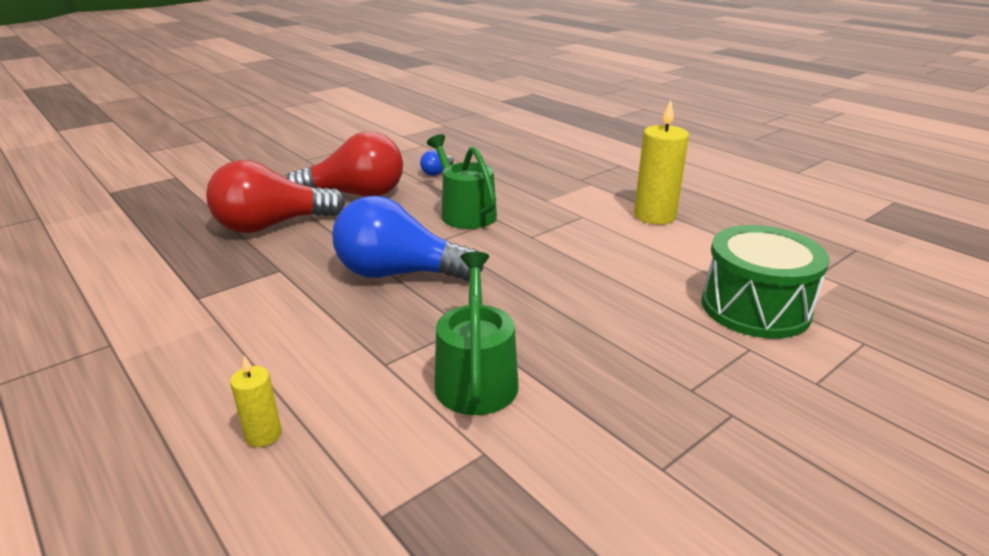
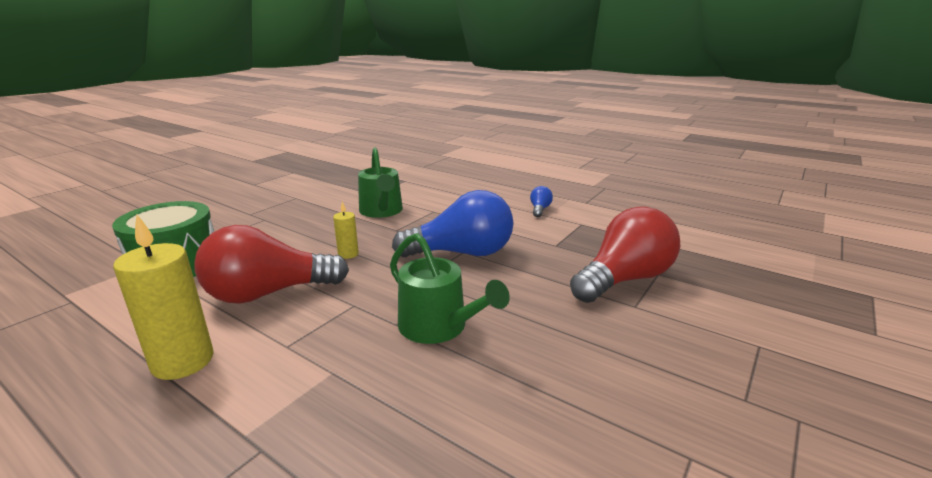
camera: 165 degrees right, 5 degrees down
(263, 435) = (467, 188): yellow candle -> yellow candle (348, 254)
(355, 195) = (599, 337): red light bulb -> red light bulb (268, 293)
(437, 172) = (533, 419): blue light bulb -> blue light bulb (539, 209)

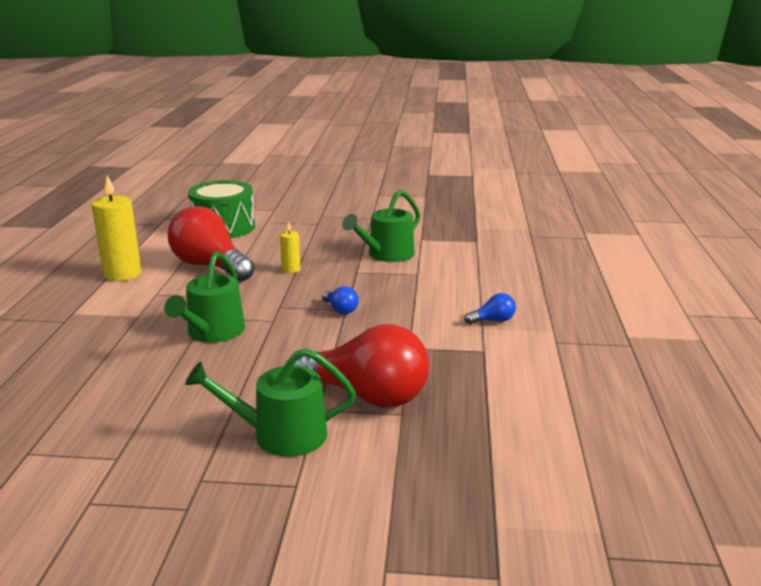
camera: 60 degrees right, 0 degrees up
(462, 253) = (340, 309): blue light bulb -> blue light bulb, size x0.42
(673, 334) = (280, 435): none -> green watering can

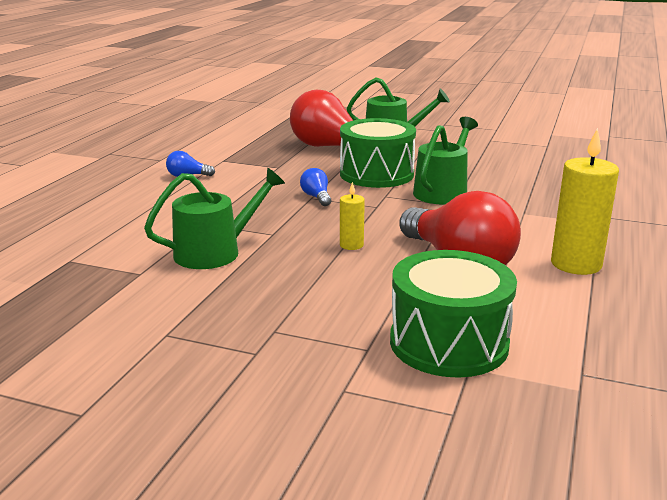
camera: 165 degrees left, 0 degrees up
(288, 350) = (376, 174): none -> green drum

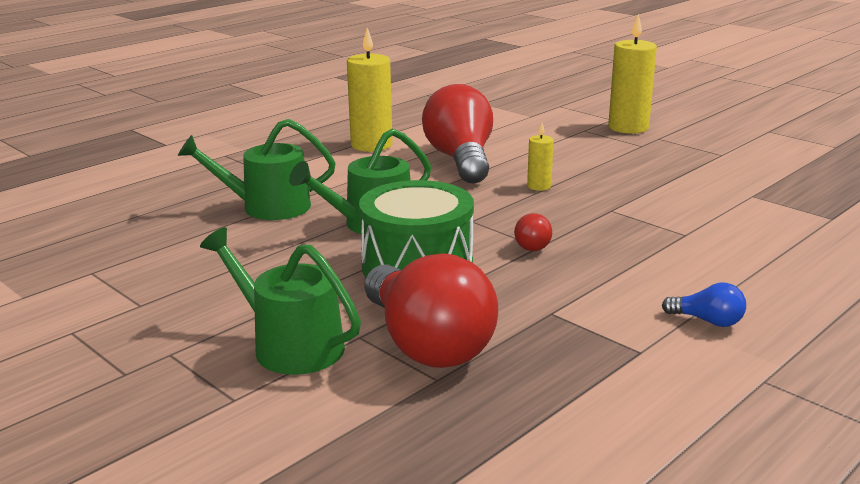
camera: 155 degrees left, 0 degrees up
(215, 252) = (677, 201): green watering can -> green watering can (267, 207)
(307, 369) = (628, 127): none -> yellow candle
(316, 197) = (532, 244): blue light bulb -> red light bulb
(448, 343) = (529, 125): green drum -> none

